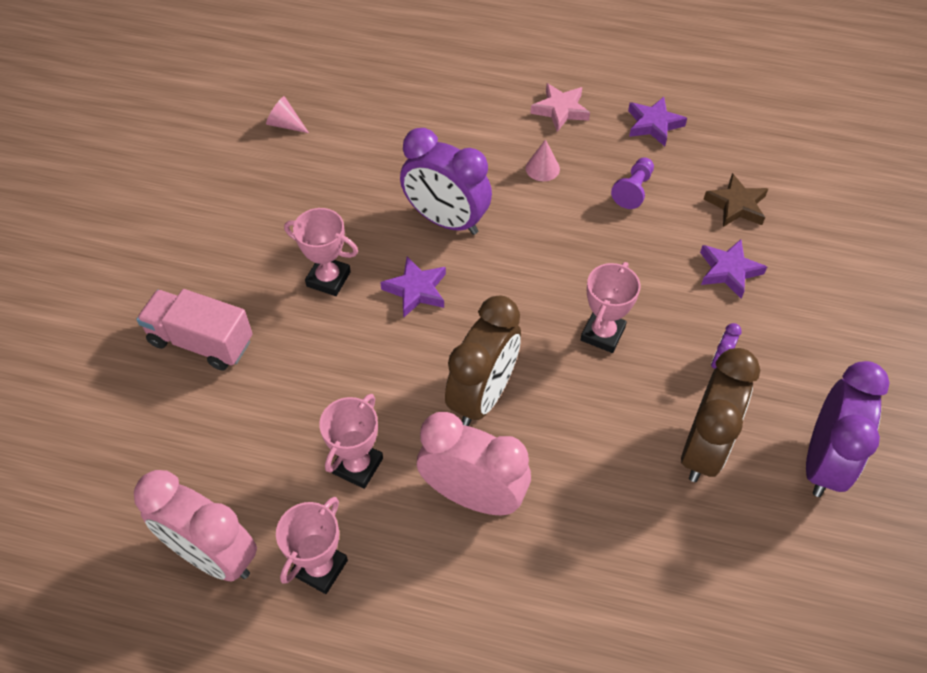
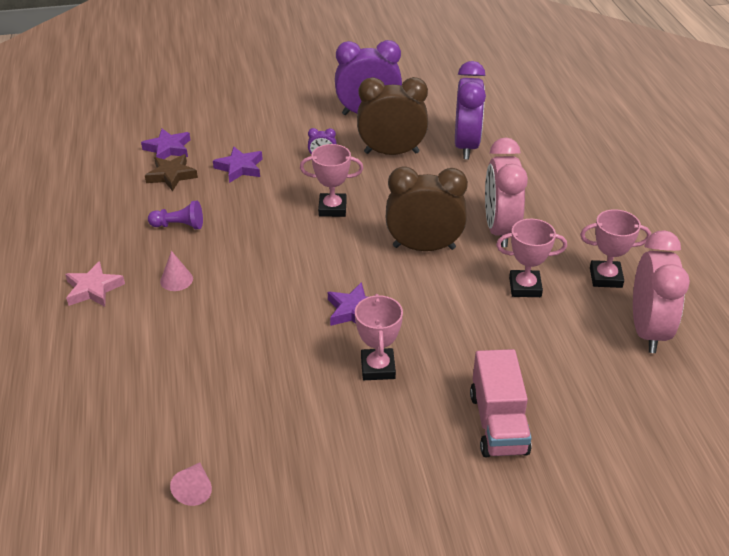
camera: 115 degrees left, 15 degrees down
(446, 220) = (269, 318): purple clock -> purple clock (466, 146)
(653, 124) = (93, 232): purple star -> purple star (168, 149)

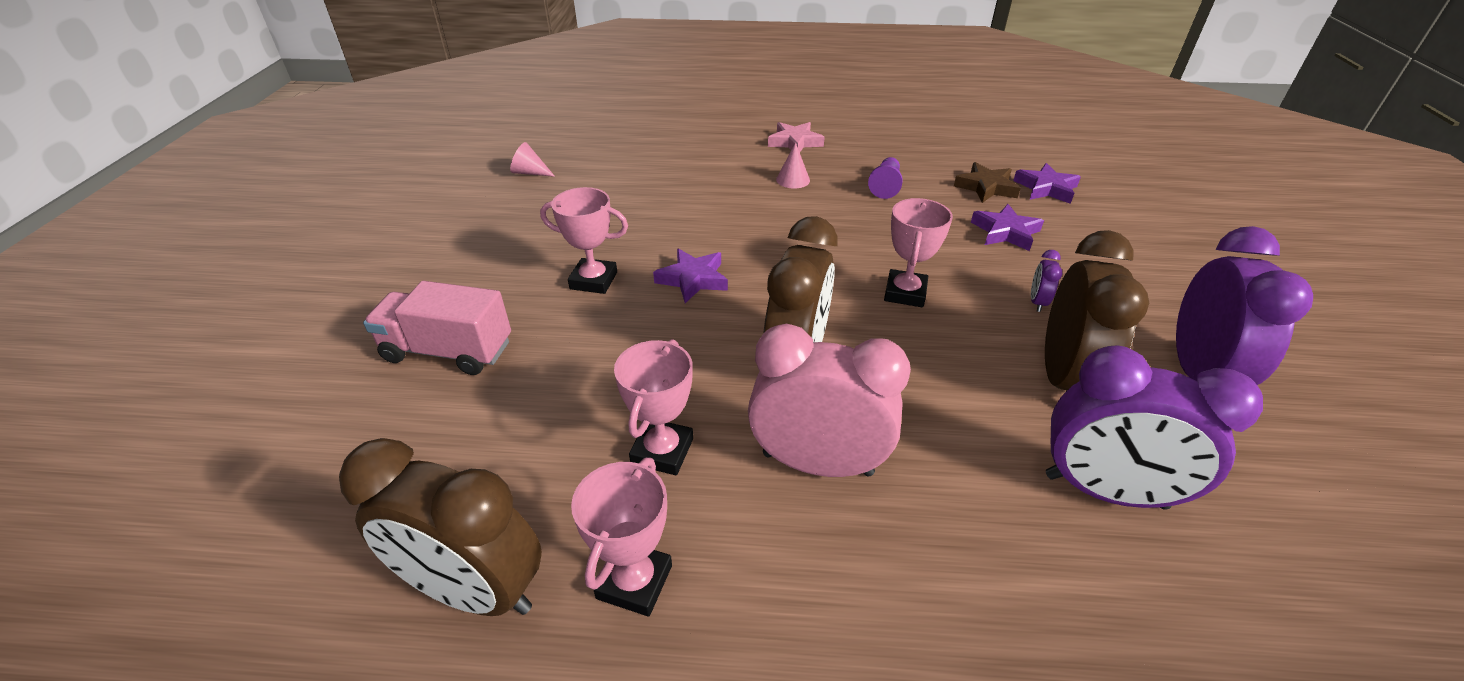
camera: 105 degrees right, 0 degrees up
(647, 330) = (475, 590): pink clock -> brown clock

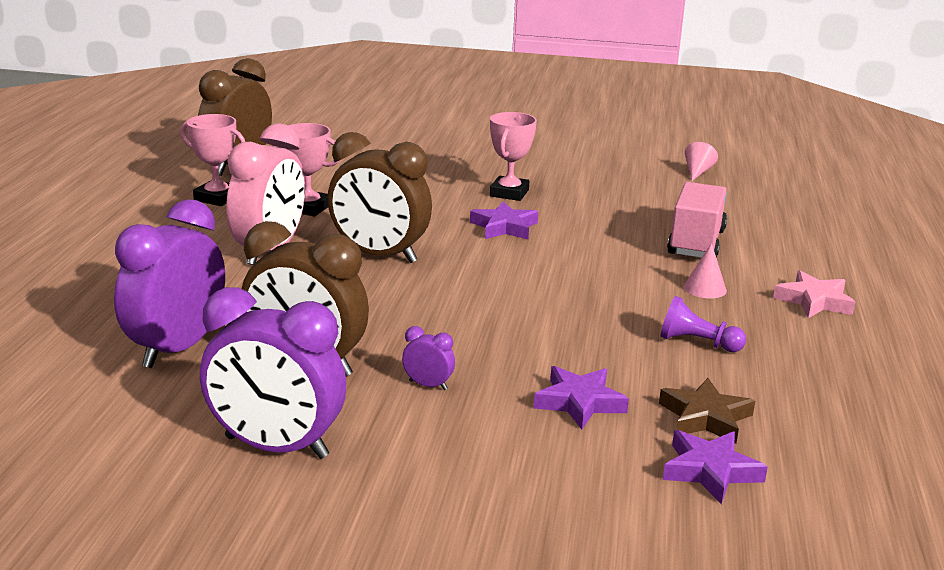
camera: 95 degrees right, 15 degrees down
(448, 351) = (433, 154): pink truck -> pink truck (696, 243)
(905, 293) = (462, 315): pink trophy -> none

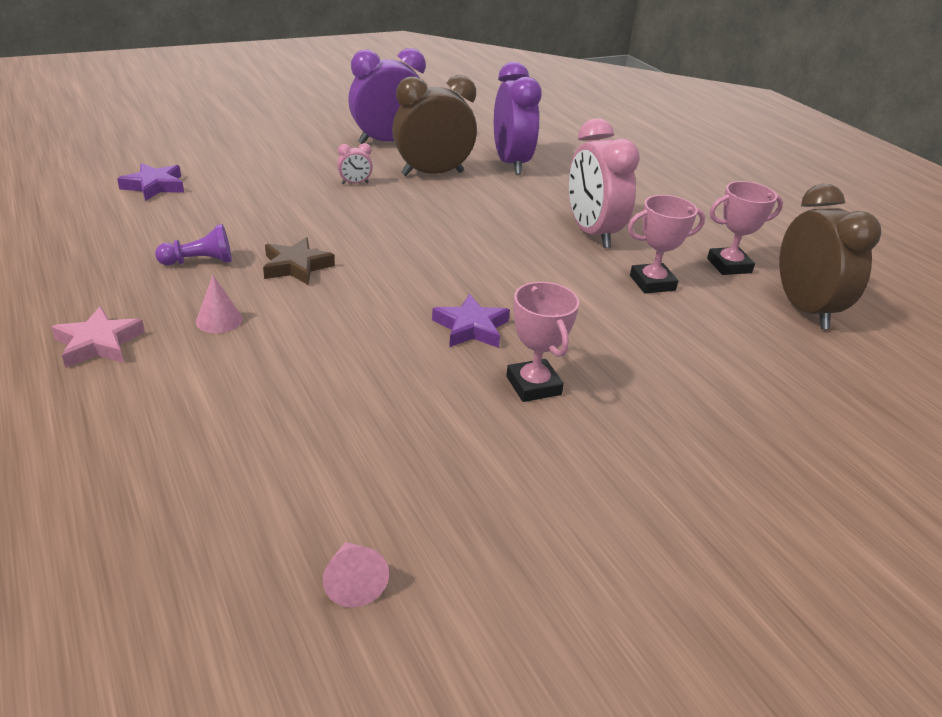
camera: 140 degrees right, 10 degrees up
(379, 255) = (518, 256): brown clock -> none
(428, 385) = (355, 183): purple clock -> pink clock
(579, 402) = (257, 198): purple star -> none
(696, 243) = (261, 386): pink truck -> none
(705, 417) = (169, 212): brown star -> brown star (296, 266)

